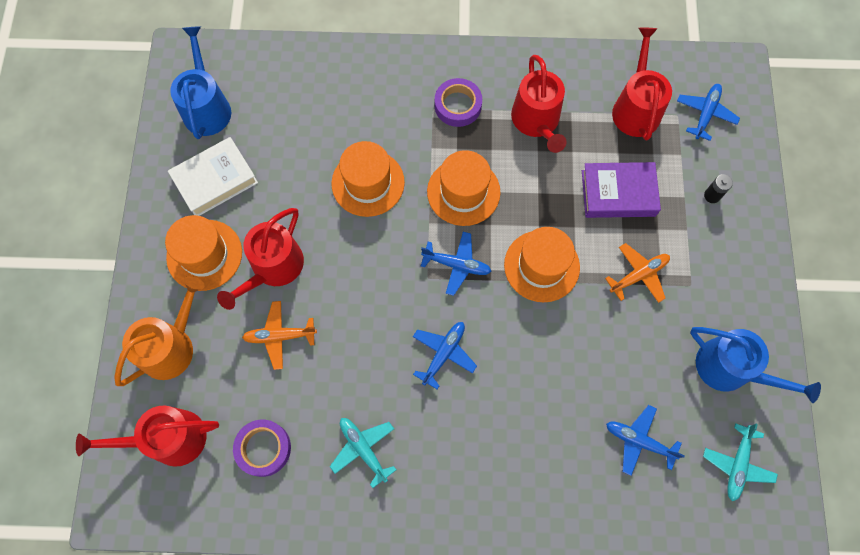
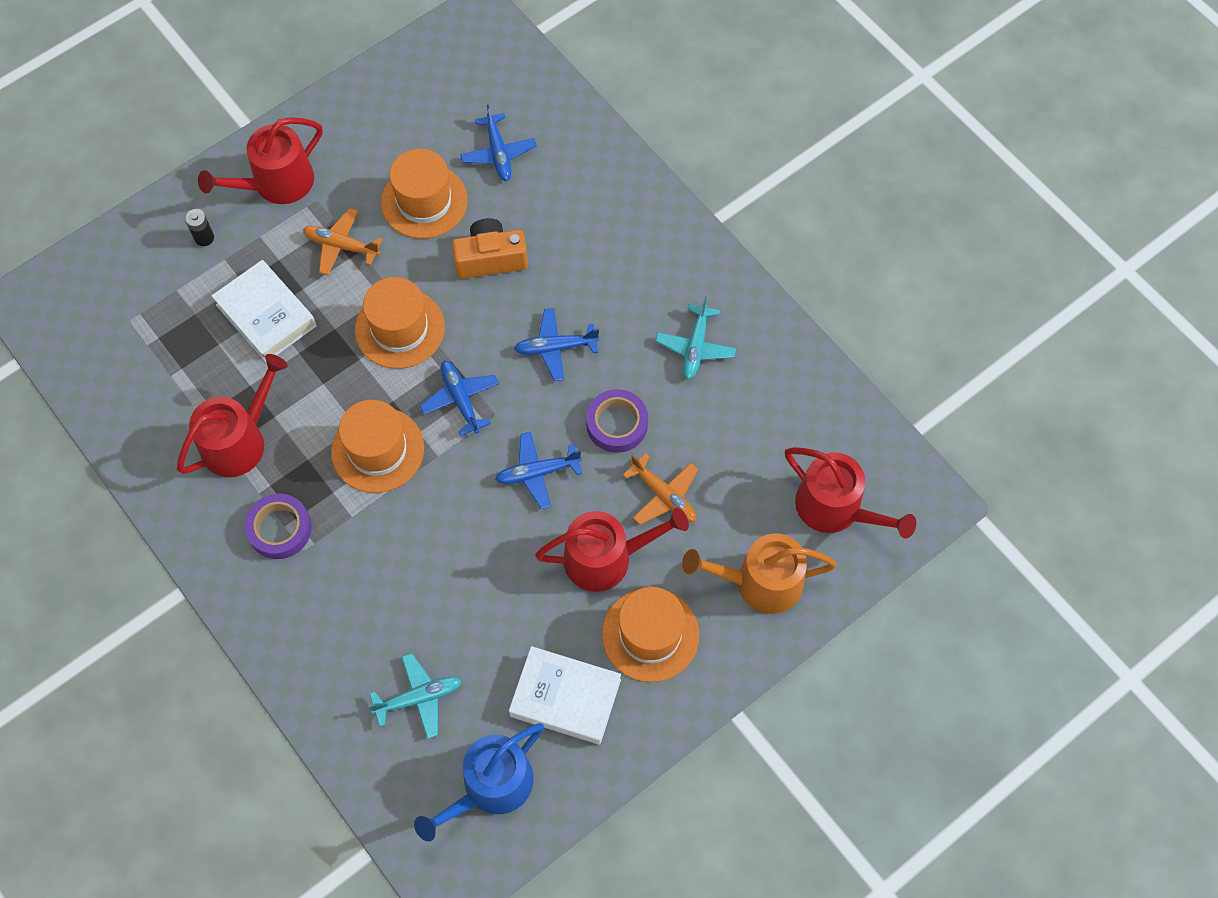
camera: 130 degrees left, 5 degrees down
(263, 448) = (769, 425): purple tape -> purple tape (617, 424)
(368, 183) = (442, 545): orange hat -> orange hat (424, 201)
(550, 365) = (490, 259): none -> orange camera
(618, 193) = (266, 315): purple book -> white book
(636, 108) = (150, 362): red watering can -> red watering can (277, 183)
(705, 113) = (108, 297): blue plane -> blue plane (537, 473)
(730, 369) = (374, 127): blue watering can -> none
(737, 464) = (456, 77): turquoise plane -> turquoise plane (419, 698)

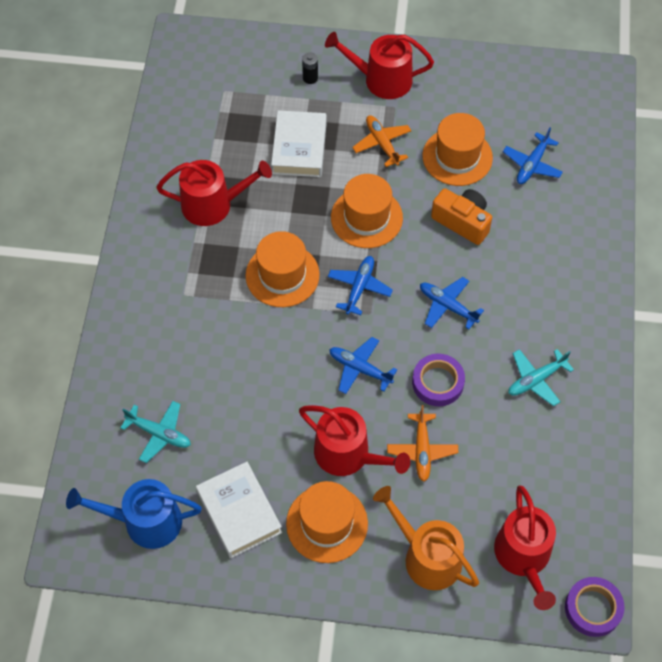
camera: 45 degrees right, 5 degrees down
(279, 529) = (184, 271): purple tape -> purple tape (593, 608)

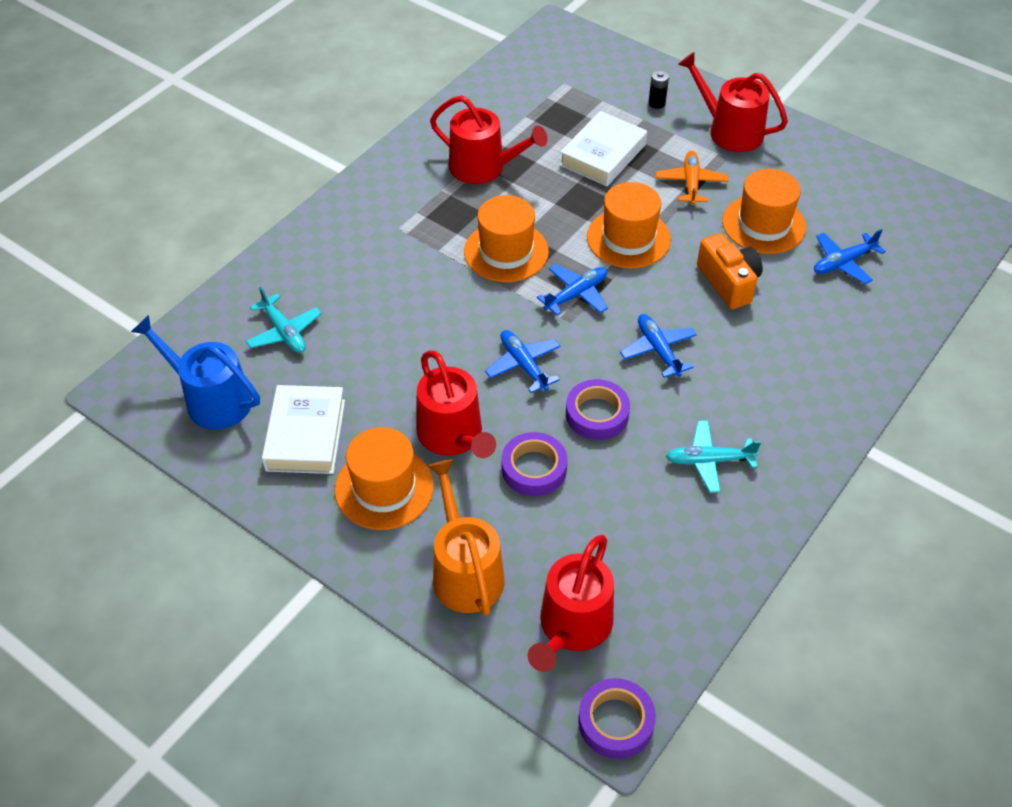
camera: 30 degrees right, 10 degrees down
(422, 450) = (534, 468): orange plane -> purple tape

